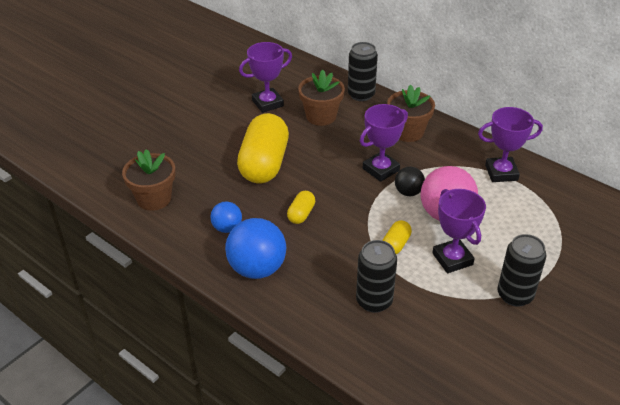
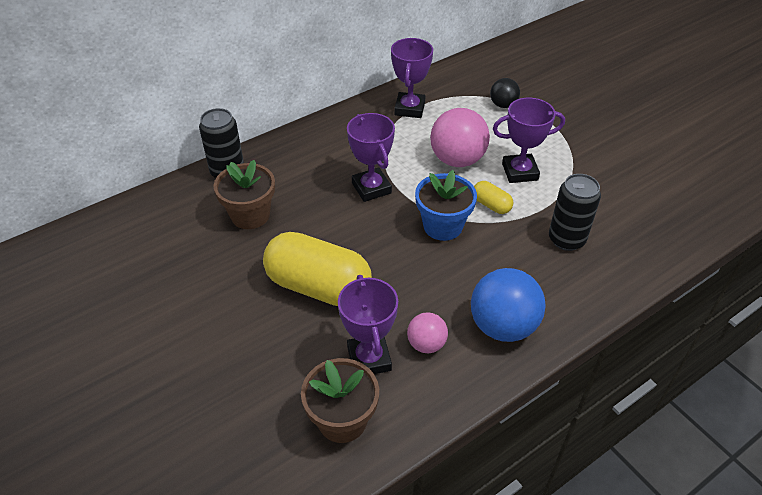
camera: 75 degrees left, 5 degrees up
(227, 228) = (426, 344): blue ball -> pink ball
(267, 103) = (193, 260): purple trophy -> purple trophy (369, 358)
(301, 214) = (423, 269): yellow capsule -> none
(355, 218) = (443, 226): none -> blue flower pot
(408, 132) = (317, 152): brown flower pot -> none
(408, 192) = (415, 177): black ball -> black ball (503, 105)
(515, 295) = (572, 147): black can -> none

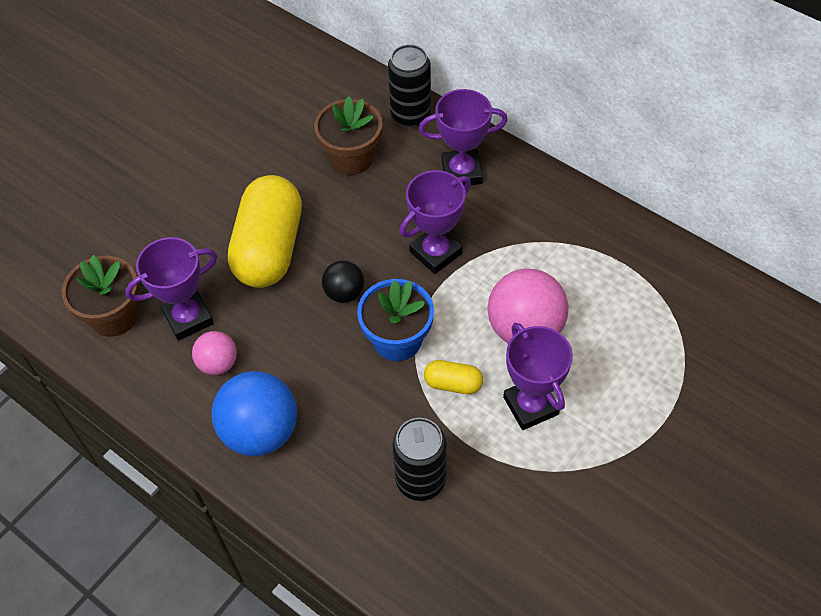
camera: 75 degrees right, 10 degrees up
(409, 108) = (607, 252): purple trophy -> purple trophy (461, 172)
(491, 205) = (453, 384): yellow capsule -> yellow capsule turned 75 degrees clockwise
(503, 105) = (671, 360): black ball -> black ball (344, 293)

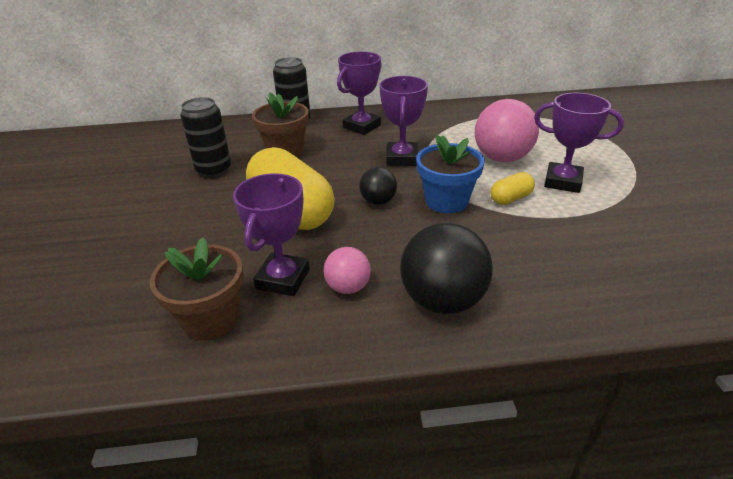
camera: 45 degrees left, 20 degrees down
(260, 431) = (442, 300): blue ball -> black ball
(420, 480) = (578, 249): black can -> black can (214, 170)

